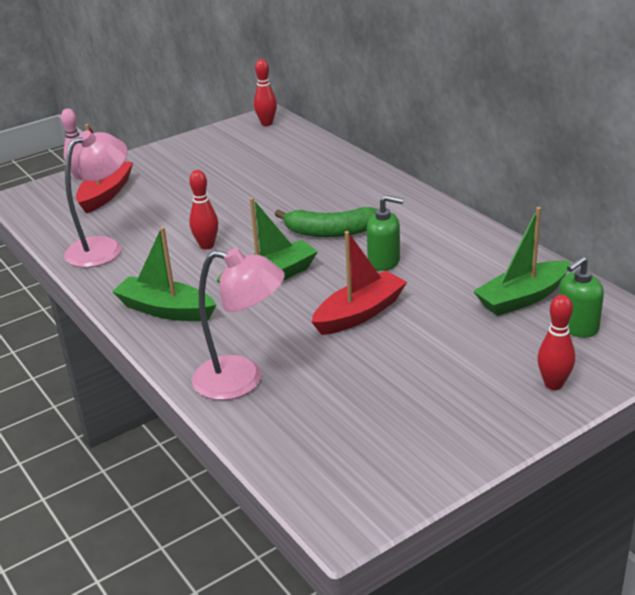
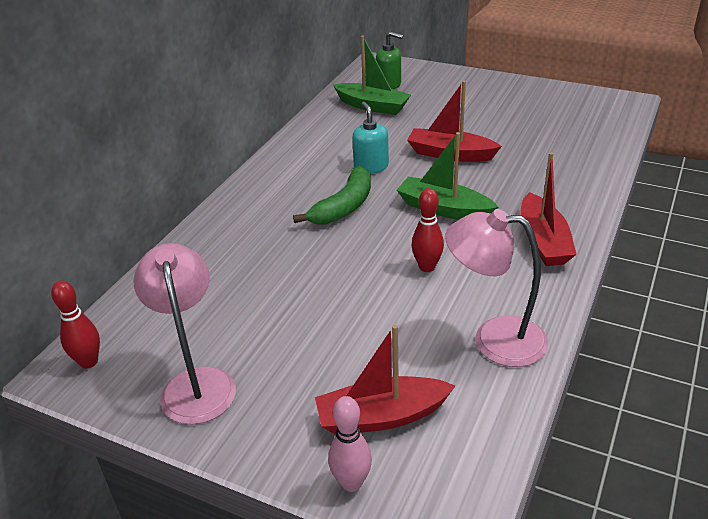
camera: 120 degrees left, 5 degrees up
(165, 310) = (543, 241): green boat -> red boat
(242, 380) = (574, 170): pink lamp -> pink lamp (196, 383)
(331, 232) = (344, 206): green banana -> green banana turned 60 degrees clockwise
(384, 261) = (371, 166): green soap dispenser -> turquoise soap dispenser
(553, 384) = (453, 80): red bowling pin -> none

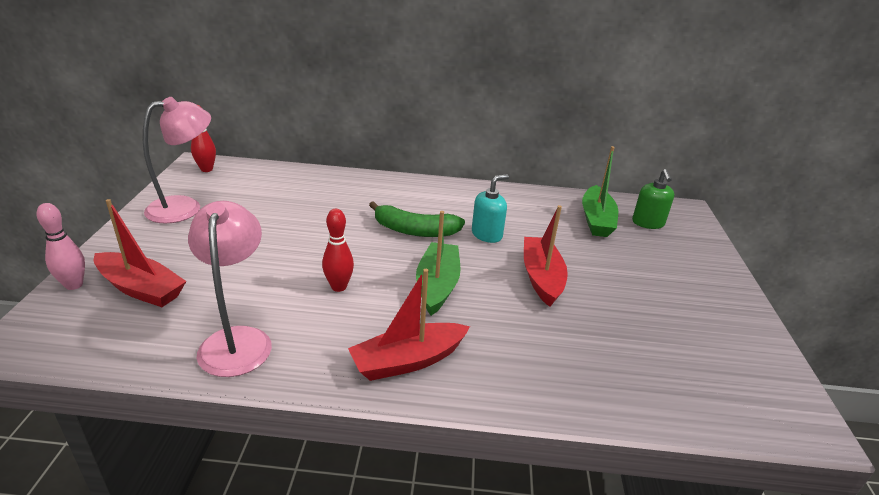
camera: 65 degrees right, 5 degrees down
(381, 416) = (141, 288): red boat -> red boat turned 150 degrees clockwise

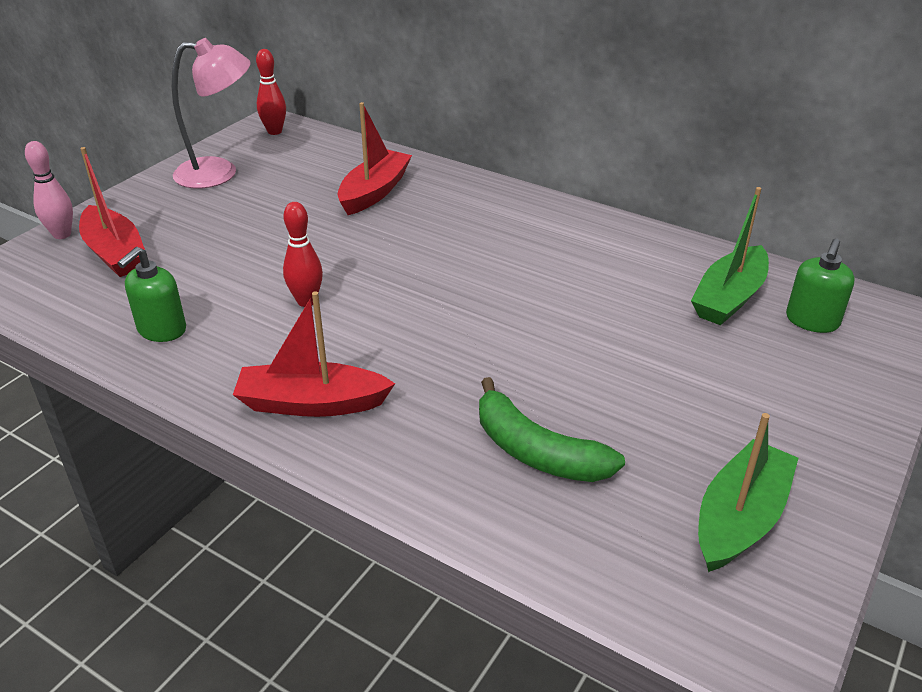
camera: 30 degrees right, 5 degrees up
(237, 340) = (161, 330): pink lamp -> green soap dispenser
(414, 230) = (452, 255): green banana -> green banana (536, 451)
(437, 285) = (420, 329): green boat -> green boat (739, 518)
(487, 234) = (543, 282): turquoise soap dispenser -> none
(541, 277) = (565, 355): red boat -> red boat (374, 192)

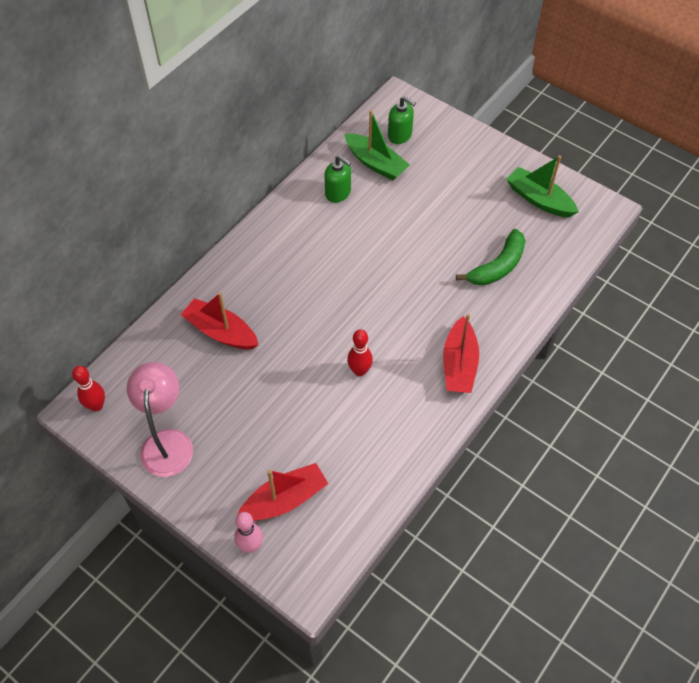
camera: 85 degrees left, 20 degrees up
(161, 330) = (384, 452): green soap dispenser -> green soap dispenser (338, 193)

